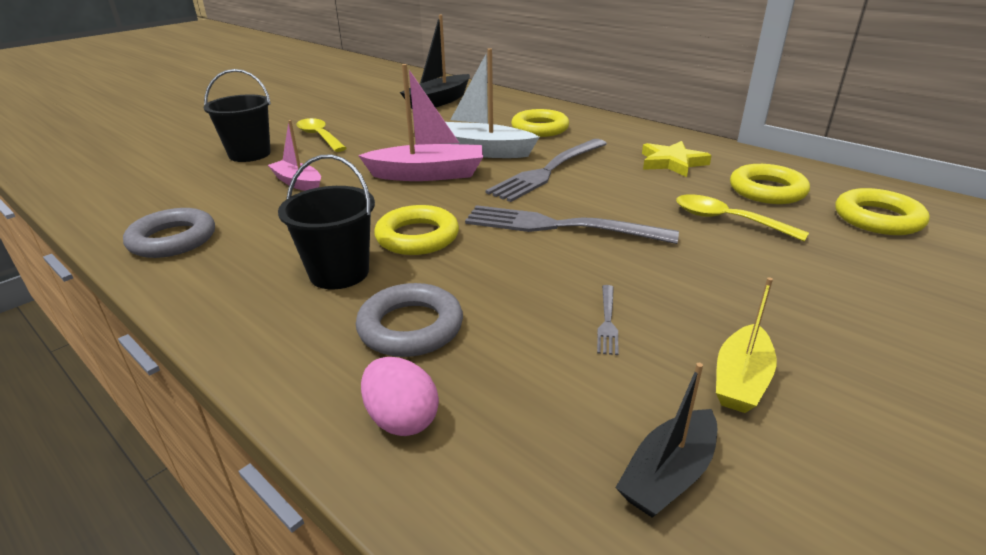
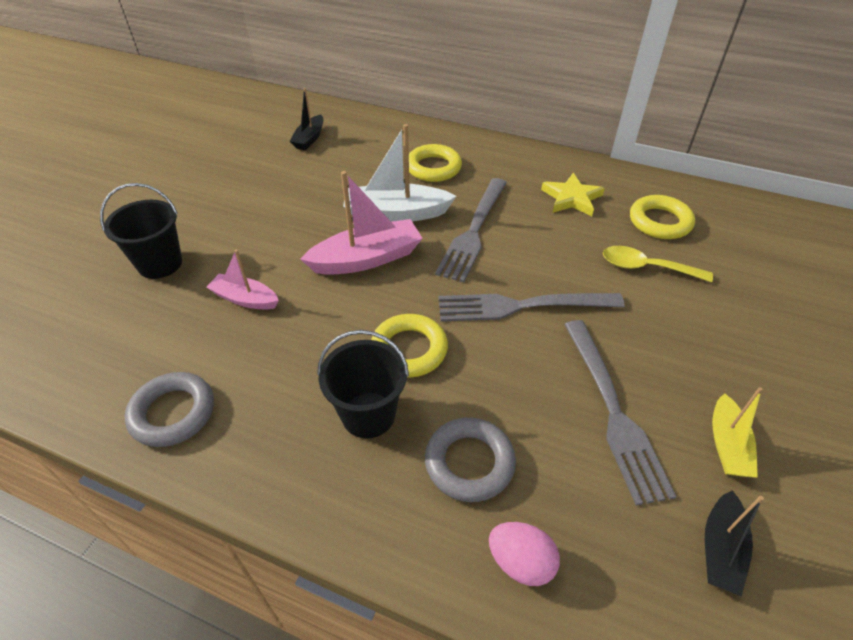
camera: 20 degrees left, 15 degrees up
(319, 137) = (218, 220): yellow spoon -> none
(439, 101) = (309, 139): black boat -> black boat, size x0.60
(607, 322) = (613, 412): grey fork -> grey fork, size x2.40
(877, 219) = (749, 241): yellow ring -> none

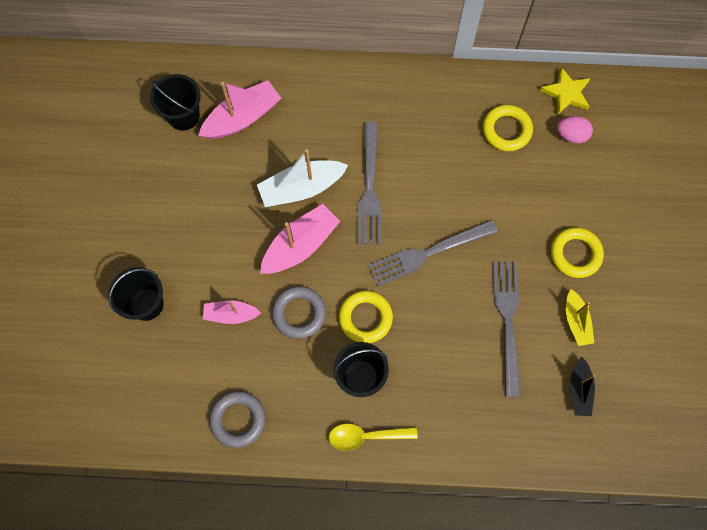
camera: 20 degrees left, 25 degrees up
(309, 139) = (183, 116): black boat -> black bucket
(365, 151) = (242, 118): none -> pink boat
(433, 168) = (309, 121): yellow ring -> yellow ring (575, 254)
(469, 462) = (433, 387): grey ring -> grey ring (299, 313)
(520, 562) = (479, 435): pink egg -> pink egg (571, 135)
(571, 198) = (433, 124): yellow star -> yellow star (566, 93)
(613, 412) = (507, 321): grey fork -> grey fork turned 150 degrees counterclockwise
(646, 267) = (505, 185): yellow spoon -> yellow spoon (366, 436)

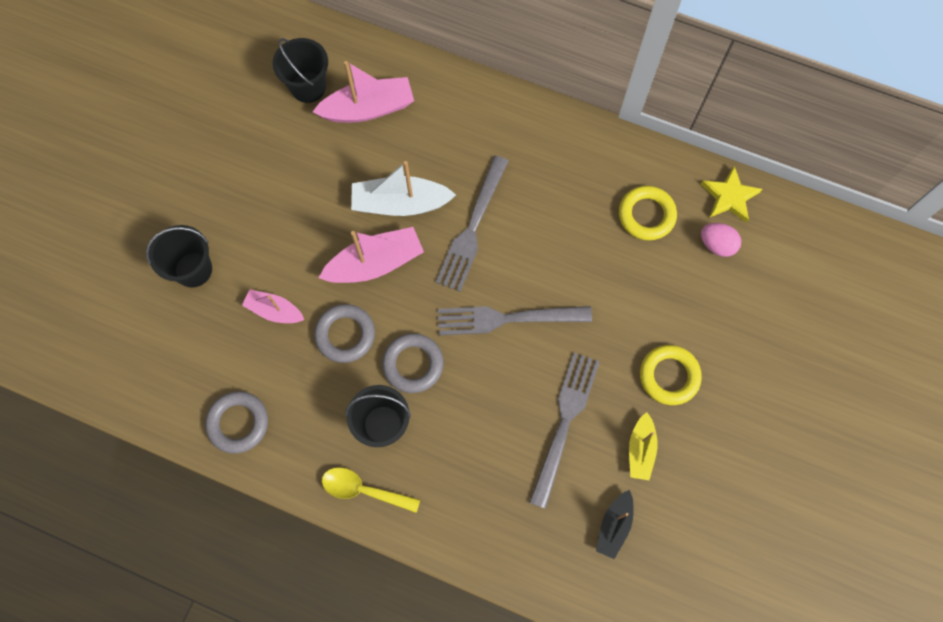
camera: 20 degrees right, 0 degrees up
(365, 318) = (413, 364): yellow ring -> grey ring

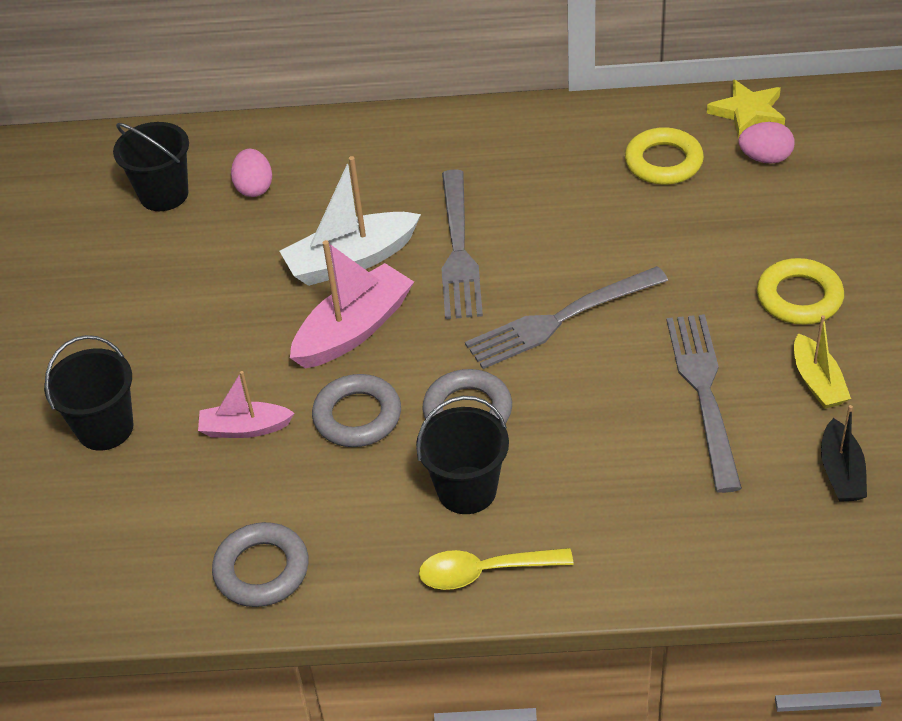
camera: 20 degrees left, 25 degrees down
(368, 109) = (254, 188): pink boat -> pink egg

